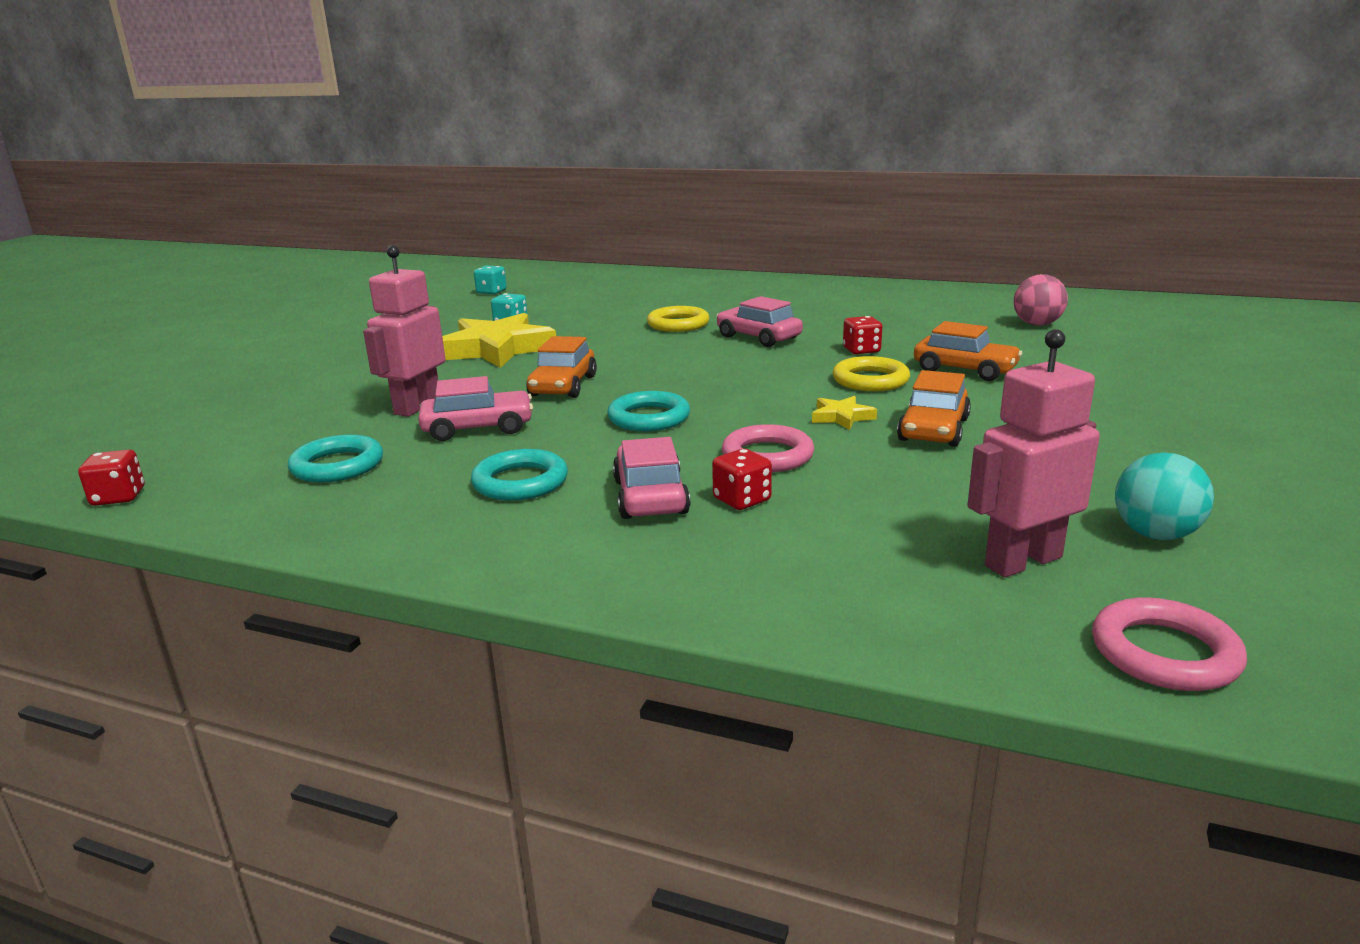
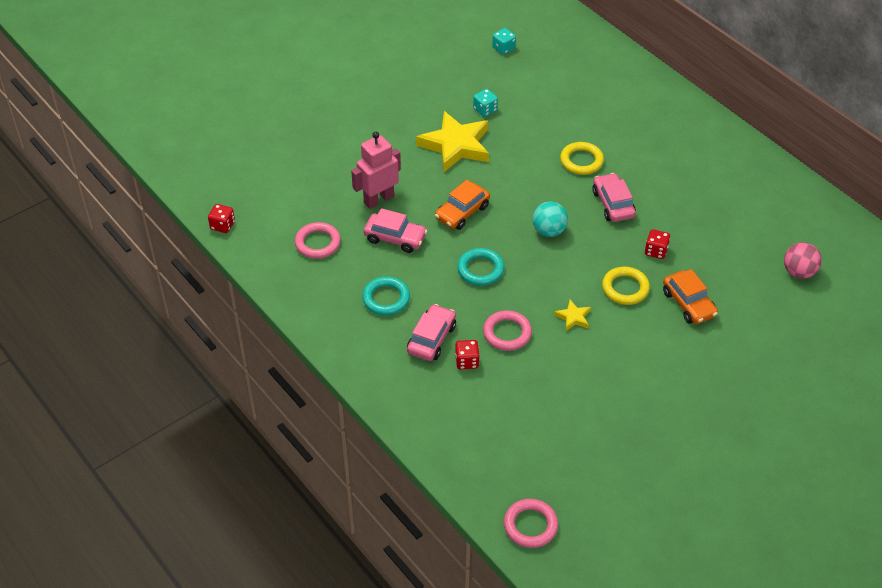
camera: 30 degrees right, 25 degrees up
(337, 466) = (318, 243): turquoise ring -> pink ring
(933, 430) = (605, 352): orange car -> none
(1022, 561) = (537, 459): pink robot -> none
(1155, 534) = (608, 474): turquoise ball -> turquoise ball (549, 231)

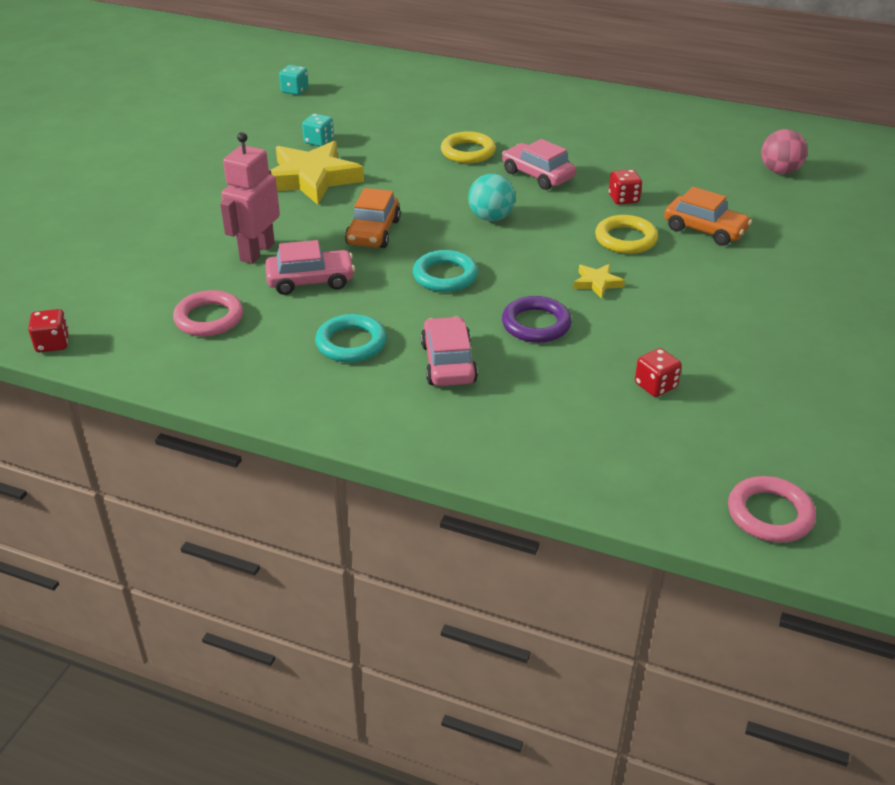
camera: 30 degrees left, 10 degrees down
(467, 361) = (514, 369): red dice -> red dice (655, 386)
(507, 333) = (536, 324): pink ring -> purple ring

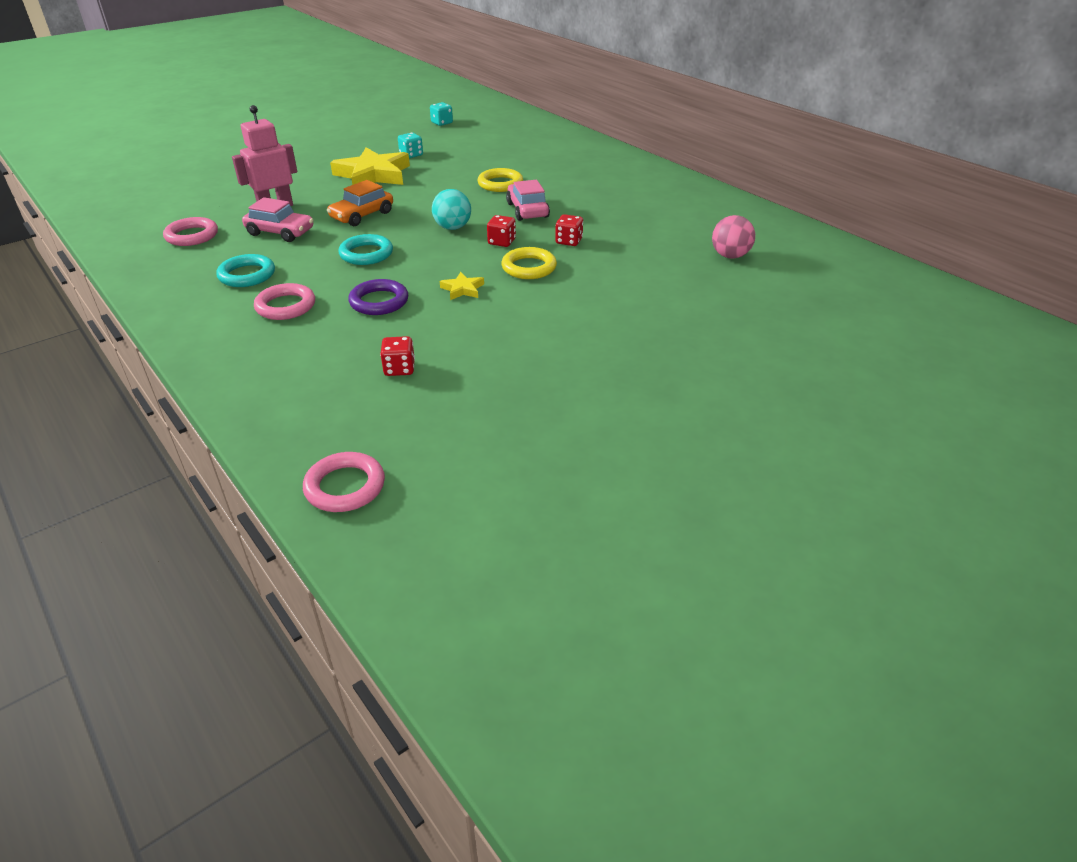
camera: 30 degrees right, 0 degrees up
(53, 344) = (94, 224): red dice -> red dice (501, 242)
(448, 363) = (286, 306): pink car -> pink ring
(705, 230) = (601, 279): orange car -> none

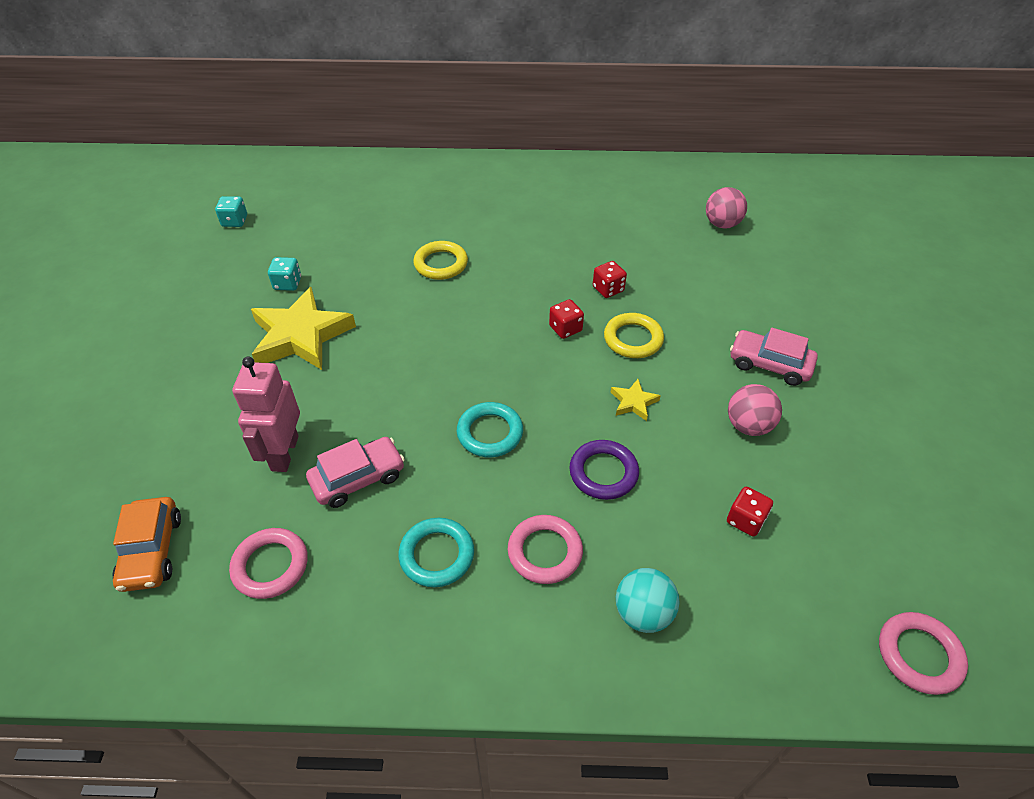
camera: 50 degrees left, 10 degrees up
(362, 215) = (394, 393): orange car -> orange car (152, 551)
(452, 227) = (499, 344): turquoise ball -> turquoise ball (643, 613)
(501, 340) = (748, 426): none -> pink ball
(527, 210) = (518, 278): pink car -> pink car (769, 364)

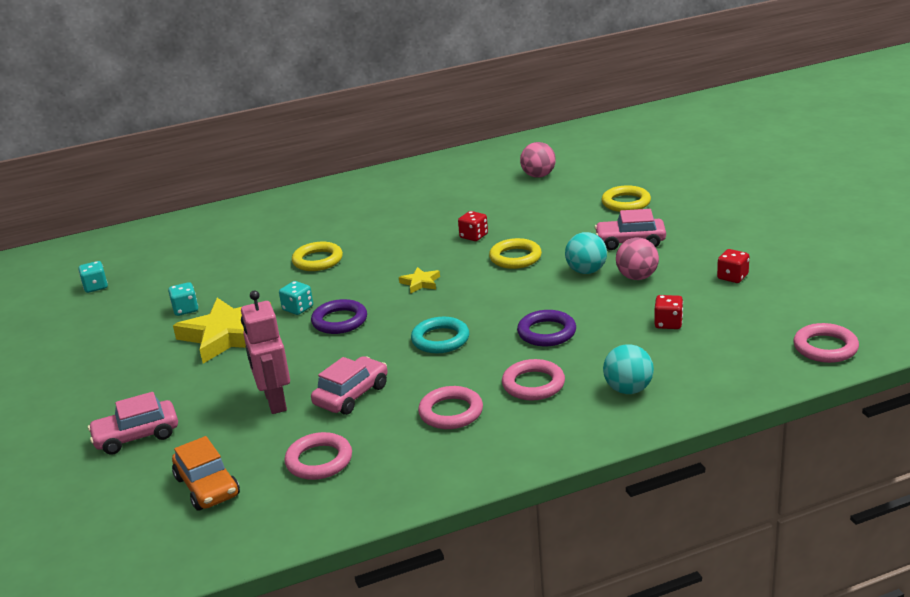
camera: 20 degrees left, 20 degrees down
(140, 443) = (136, 436): none -> pink car
(384, 325) = (298, 308): none -> turquoise dice
(411, 360) = (339, 321): none -> purple ring
(437, 555) = (451, 412): turquoise ring -> pink ring
(565, 328) = (456, 267): red dice -> red dice (732, 277)
(633, 402) = (542, 290): yellow star -> yellow star (420, 283)
(697, 392) = (586, 271): none -> turquoise ball
(795, 301) = (626, 203): none -> yellow ring

